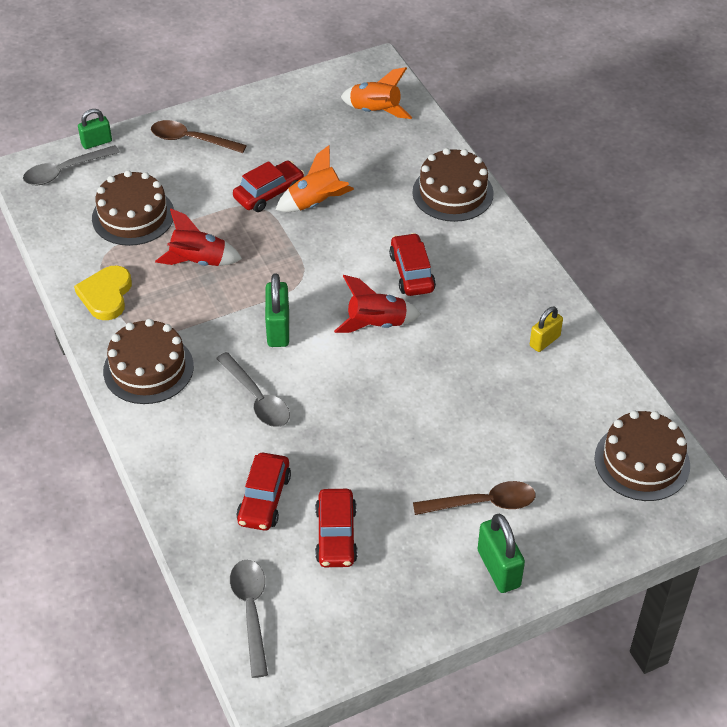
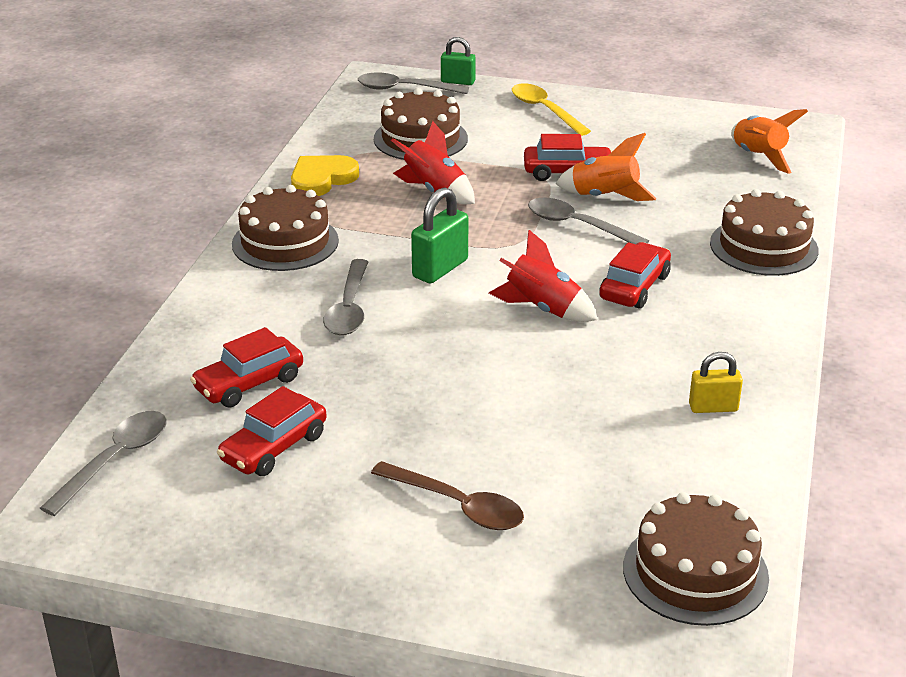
camera: 40 degrees right, 15 degrees down
(191, 140) = (544, 110): brown spoon -> yellow spoon
(325, 239) = (577, 225): none -> grey spoon
(498, 568) = (397, 571): green padlock -> none

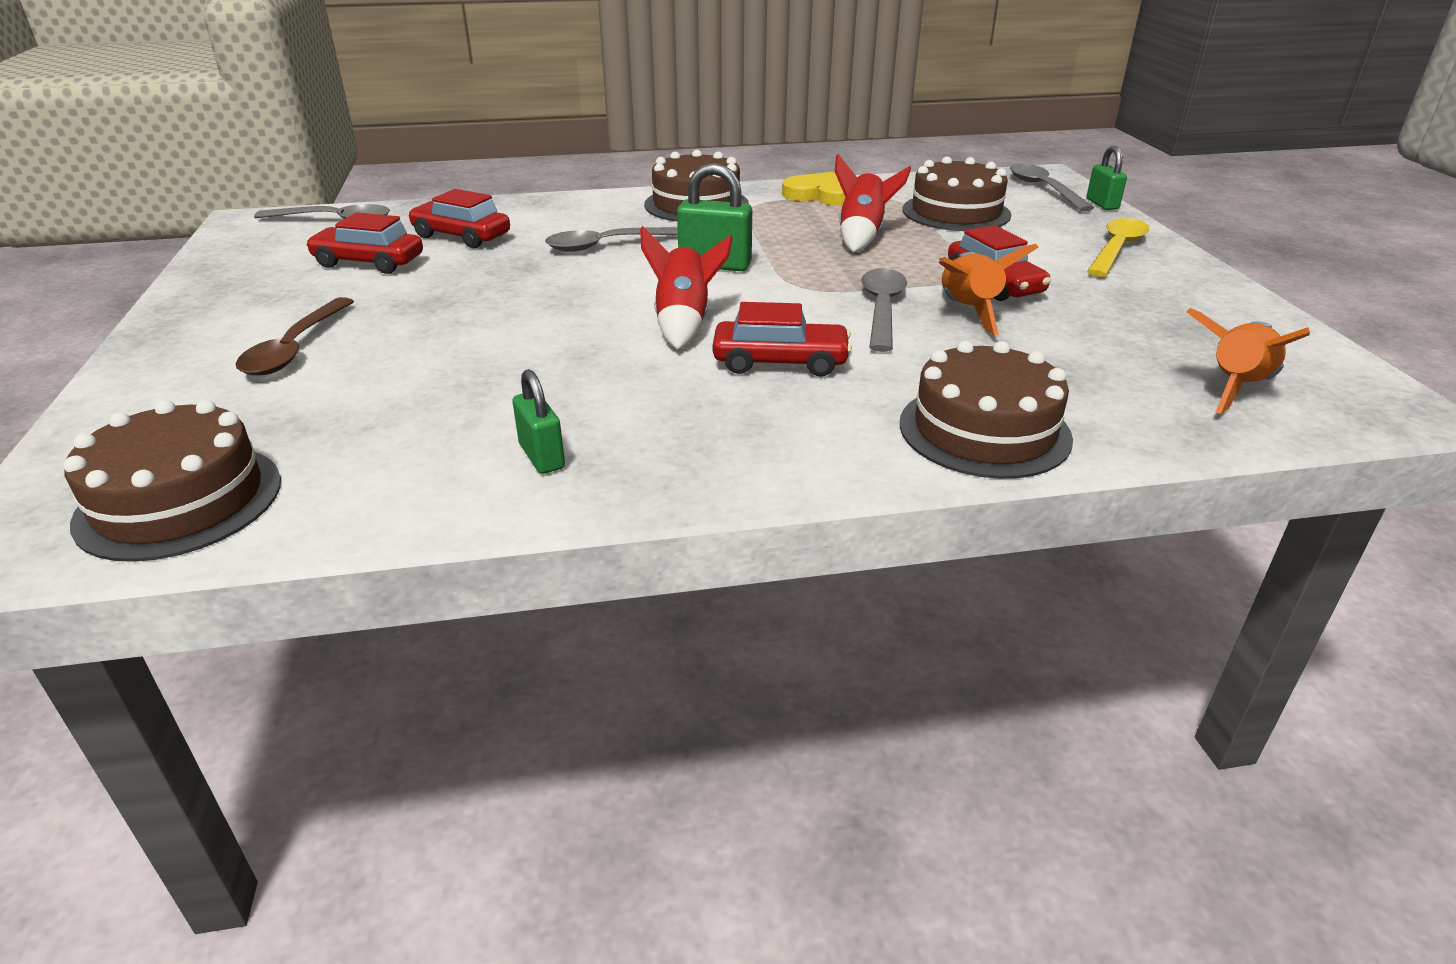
camera: 65 degrees right, 0 degrees up
(713, 407) = (542, 456): yellow padlock -> green padlock

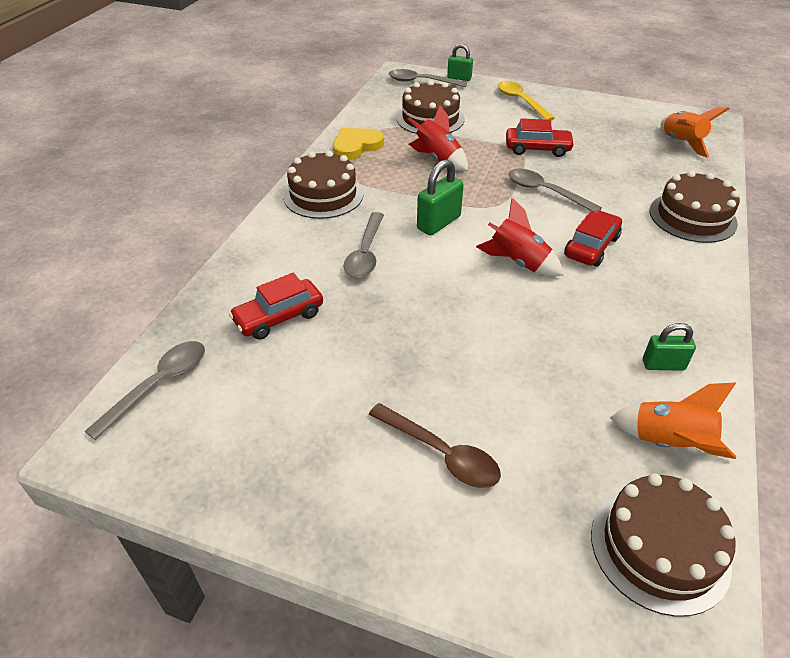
camera: 60 degrees left, 10 degrees up
(369, 262) = (290, 381): red car -> none
(967, 311) = (566, 170): orange rocket -> orange rocket (669, 443)

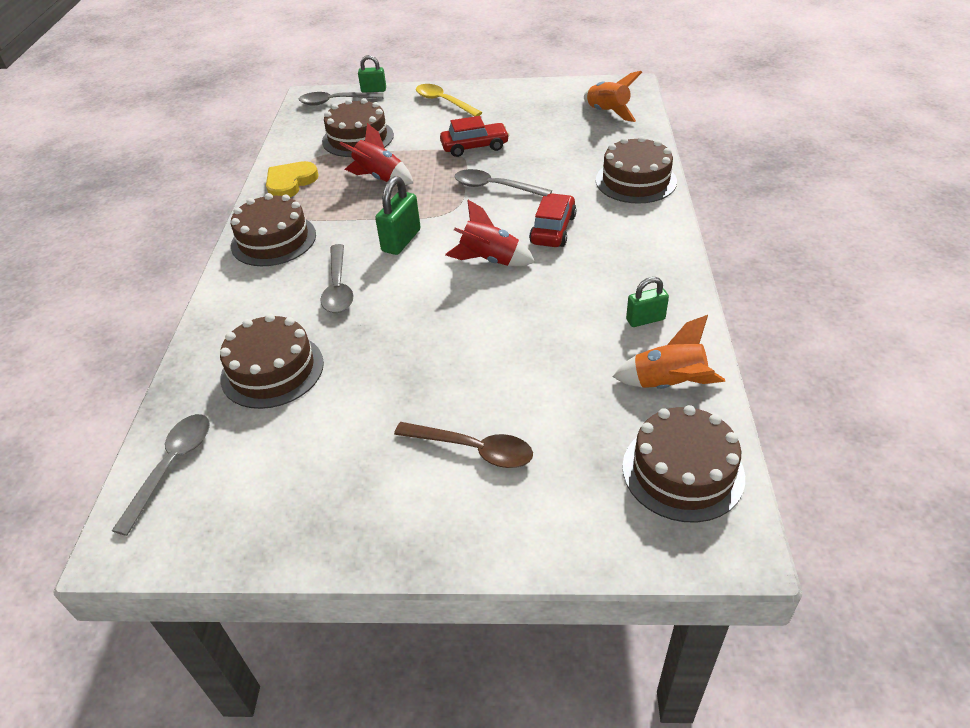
camera: 15 degrees left, 0 degrees up
(279, 317) = (272, 370): red car -> brown cake

